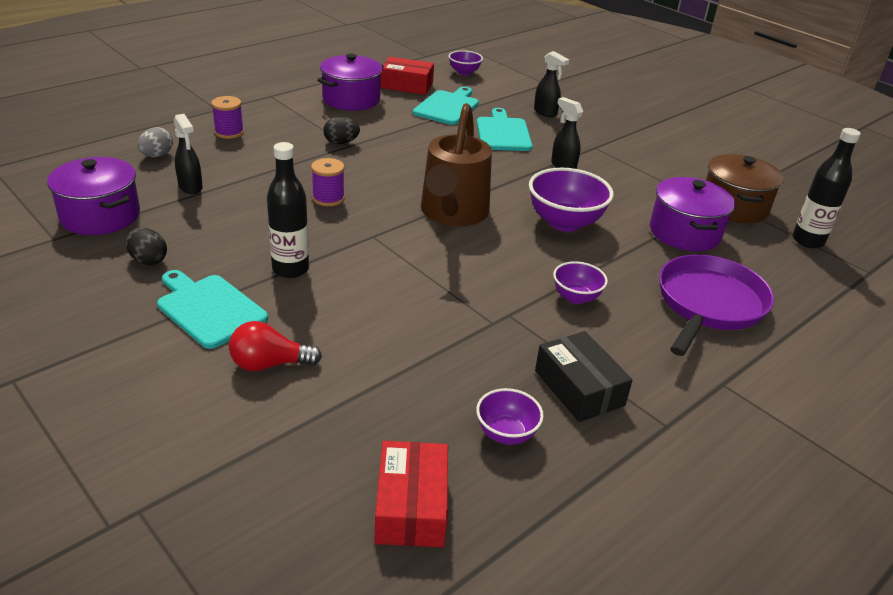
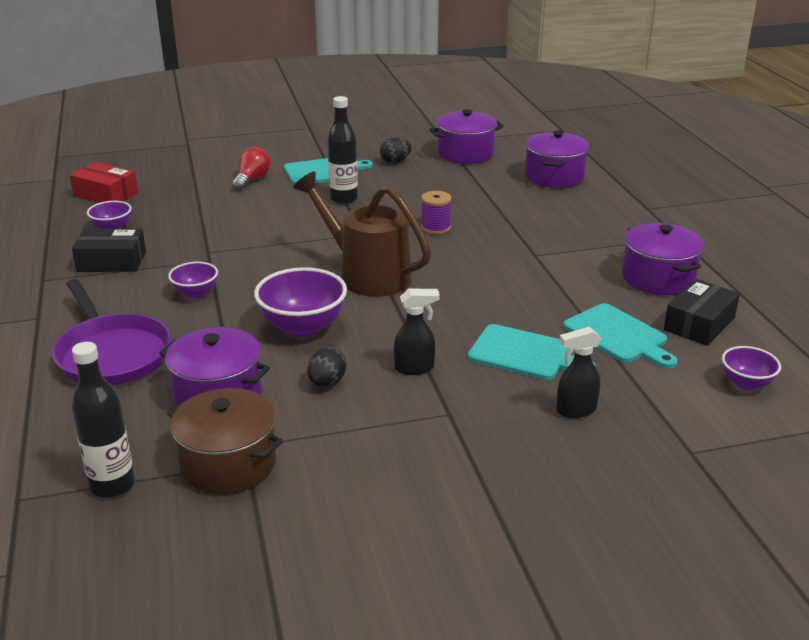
camera: 120 degrees right, 5 degrees down
(157, 155) = (554, 176): grey egg -> purple pot
(190, 187) = (490, 182): black spray bottle -> none
(229, 132) = (590, 207): purple spool -> none
(341, 143) = (543, 252): black egg -> black egg (327, 382)
(406, 85) = (699, 324): red box -> black box

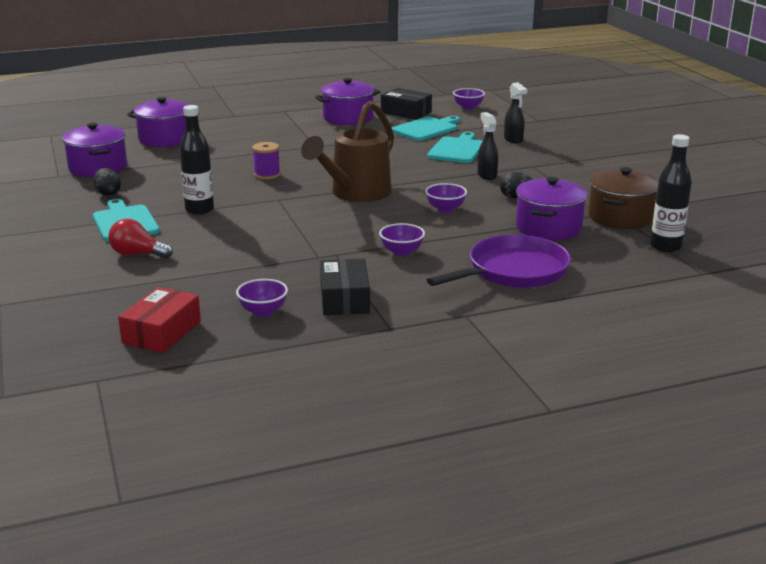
camera: 95 degrees left, 5 degrees down
(303, 327) = (445, 209): purple bowl -> purple bowl, size x0.57

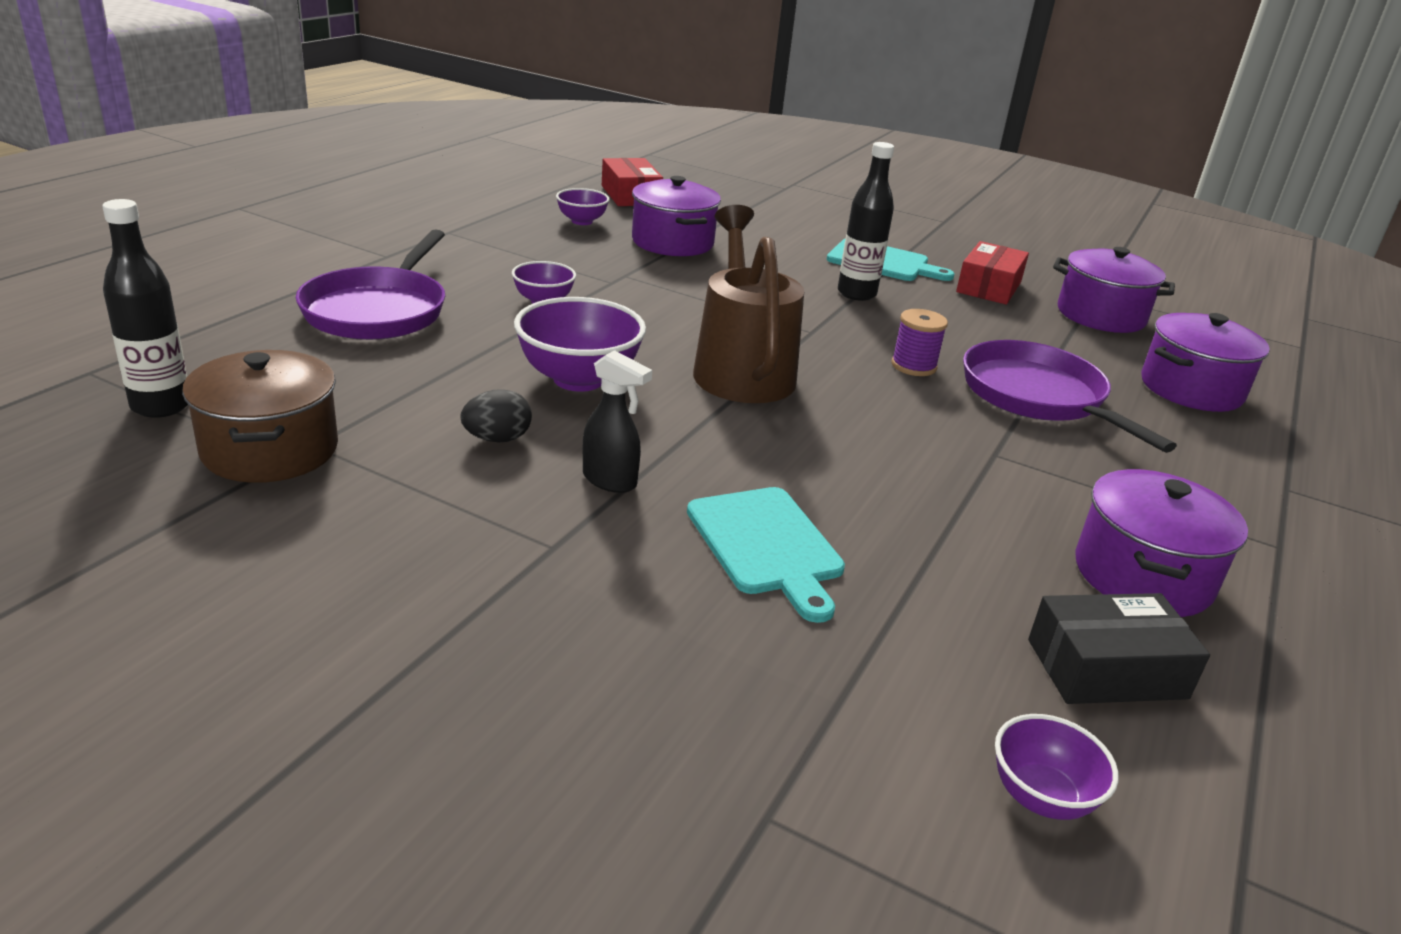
camera: 135 degrees right, 5 degrees up
(108, 193) = (988, 287): black egg -> red box
(138, 254) = (790, 238): red light bulb -> none
(243, 153) = (1038, 397): none -> purple pan
(344, 299) = (528, 244): black box -> none
(426, 129) = (940, 604): turquoise cutting board -> none
(445, 209) = (578, 379): purple bowl -> purple bowl, size x1.76
(513, 140) = (706, 647): black spray bottle -> none
(548, 227) = (385, 390): purple pot -> purple pot (672, 242)

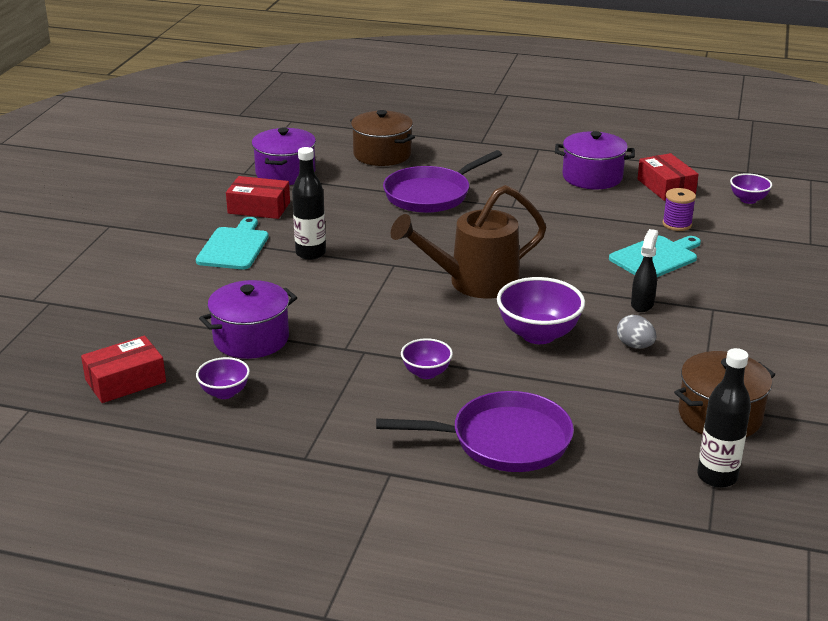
camera: 100 degrees left, 0 degrees up
(497, 439) = (635, 346): black egg -> grey egg
(913, 366) = (420, 230): purple spool -> purple spool (677, 224)
(1106, 668) = (666, 187): black box -> red box
(1191, 389) = (382, 154): purple pot -> brown pot

